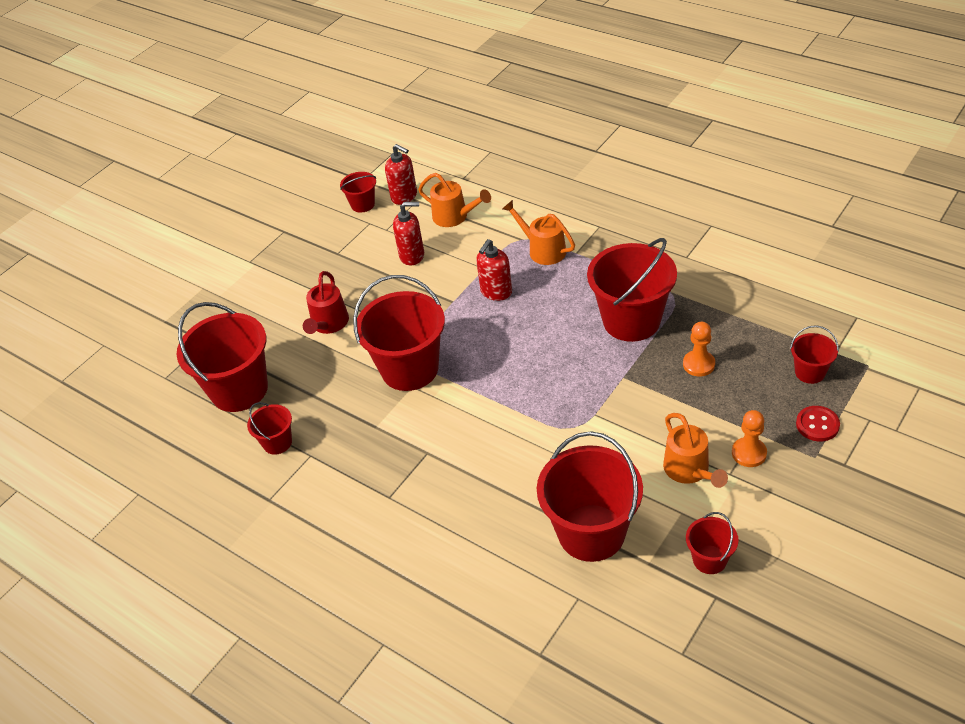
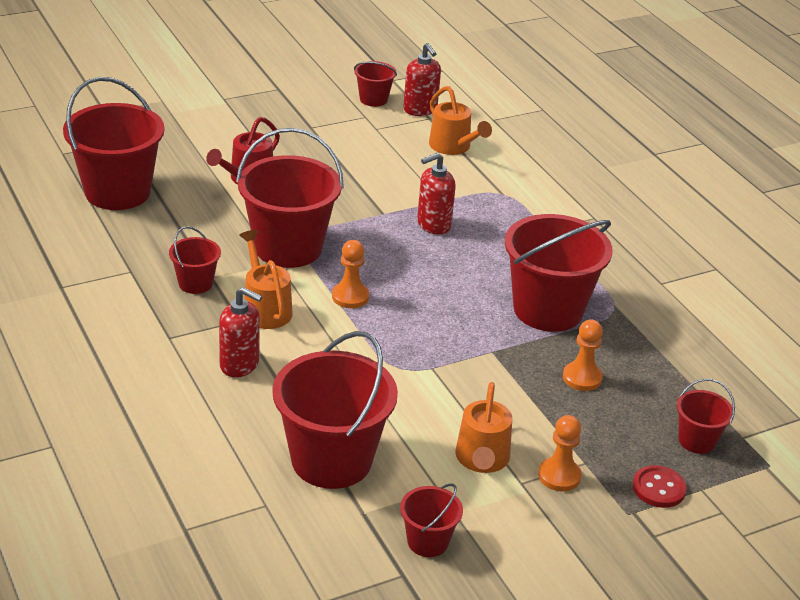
camera: 20 degrees right, 10 degrees down
(277, 442) = (111, 247): red bucket -> red bucket (195, 283)
(412, 255) = (380, 160): red soap dispenser -> red soap dispenser (240, 365)
(489, 386) = (350, 297): none -> orange pawn
(542, 250) = (515, 211): orange watering can -> orange watering can (264, 308)

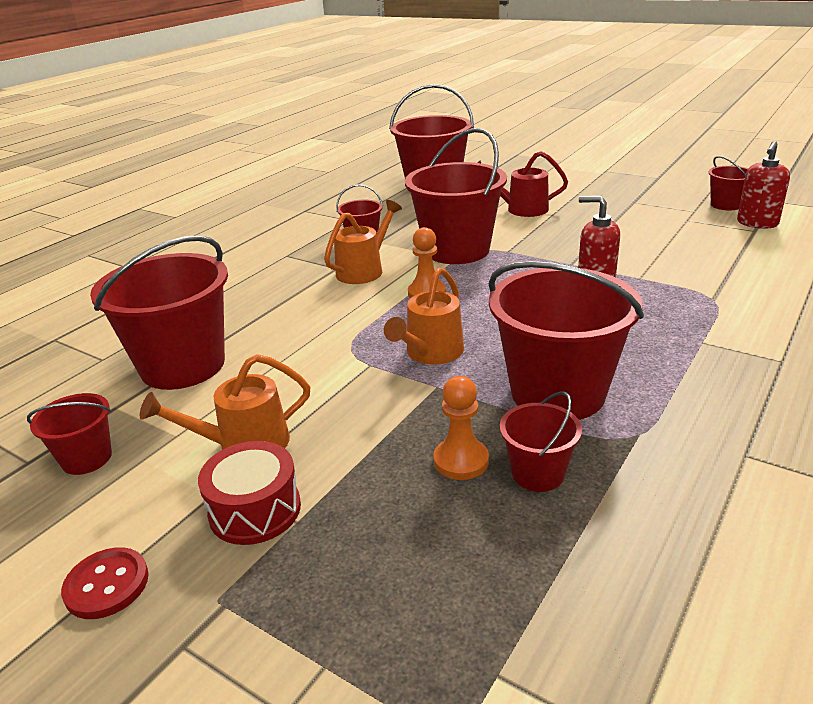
camera: 65 degrees right, 5 degrees down
(240, 365) = (279, 287): red soap dispenser -> none
(453, 147) = (735, 254): orange watering can -> orange watering can (430, 354)
(559, 476) = (255, 510): orange pawn -> red drum
(659, 488) = (292, 613): red button -> red button (107, 585)
(697, 440) = (436, 617): red bucket -> red bucket (538, 473)

